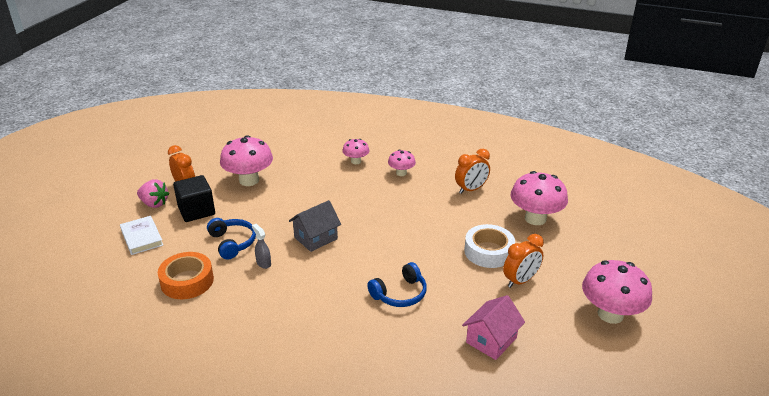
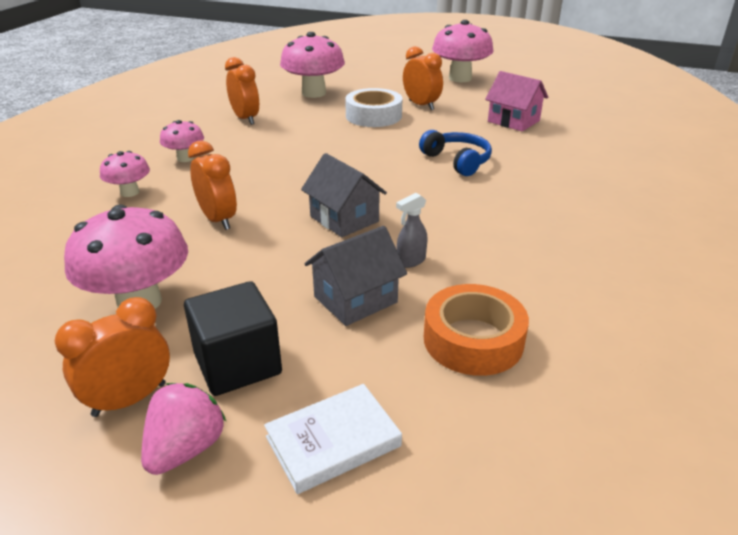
camera: 90 degrees left, 0 degrees up
(232, 243) = (355, 299): blue headphones -> grey house
(321, 193) = (218, 219): none -> orange clock

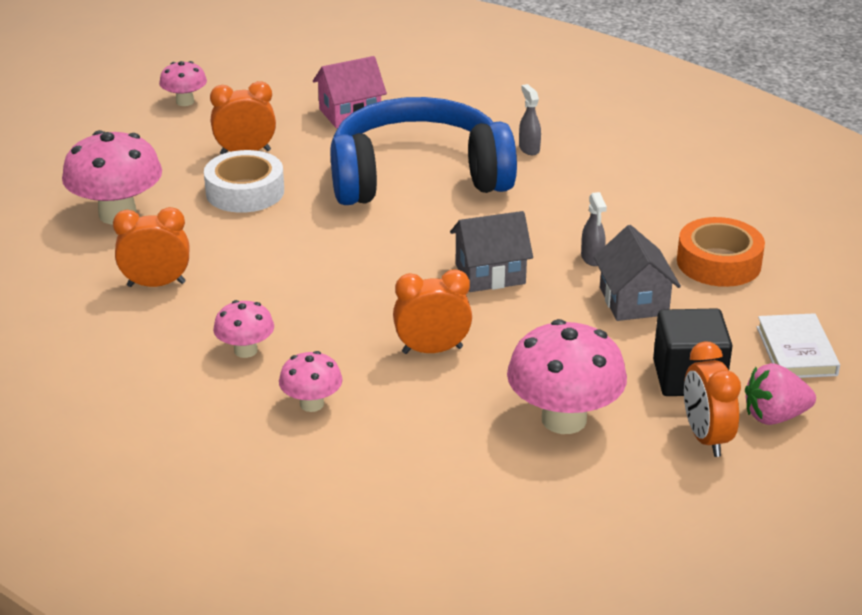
camera: 65 degrees left, 0 degrees up
(186, 449) = (774, 416): pink strawberry -> pink strawberry turned 60 degrees counterclockwise
(457, 161) = (418, 177): blue headphones -> blue headphones, size x2.23
(460, 78) = (185, 102): pink mushroom -> pink mushroom, size x0.54
(558, 193) = (529, 149): none -> grey spray bottle

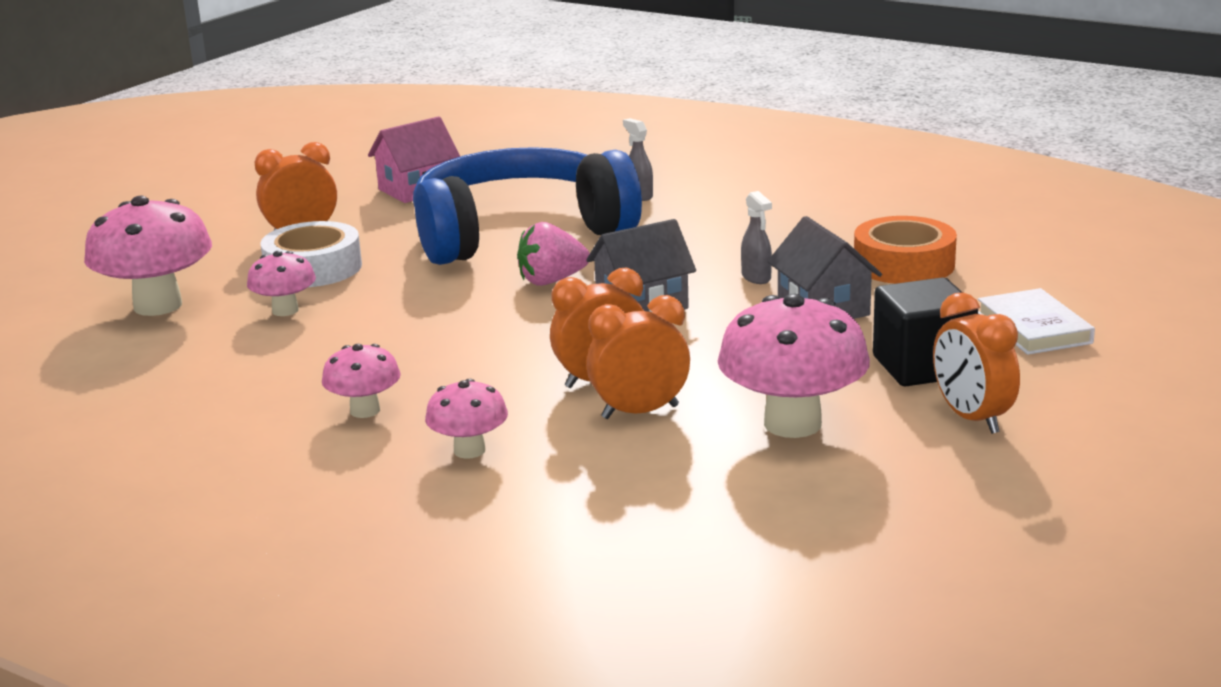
camera: 10 degrees left, 10 degrees down
(156, 284) = (228, 363): orange clock -> orange clock (640, 412)
(185, 102) = (212, 200): pink mushroom -> pink mushroom (285, 310)
(774, 416) = (1041, 388): pink strawberry -> pink strawberry (551, 281)

